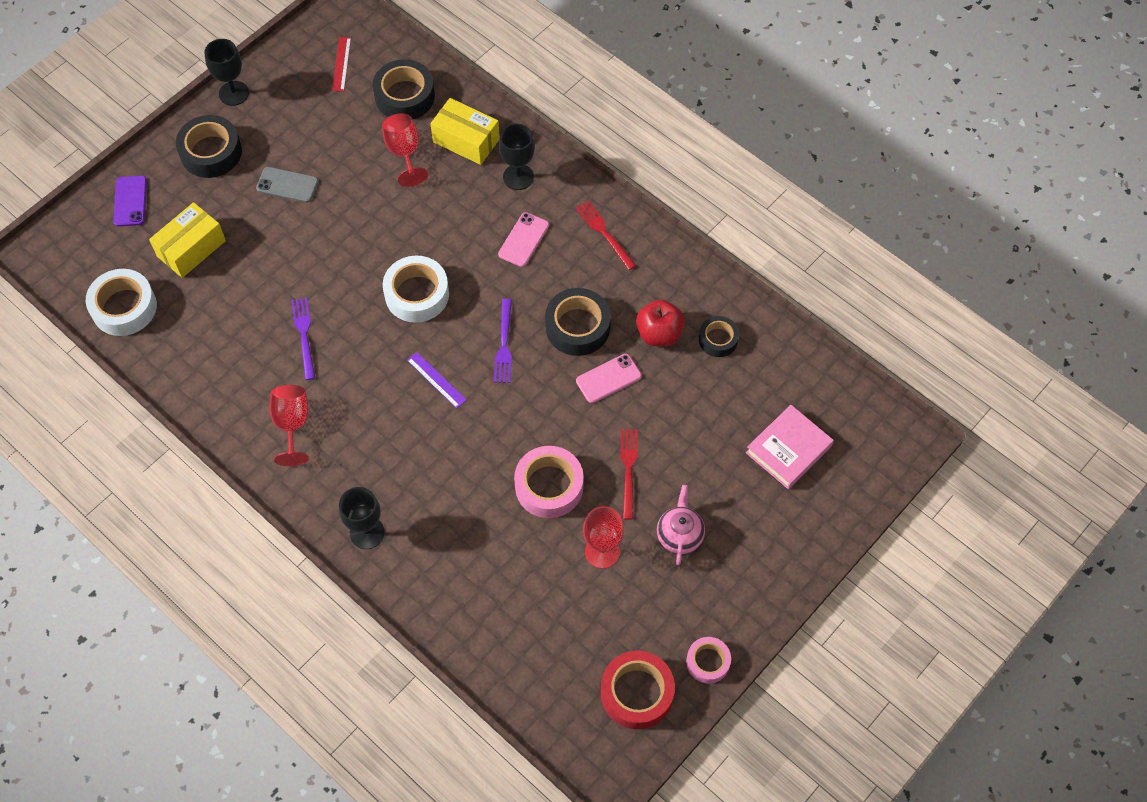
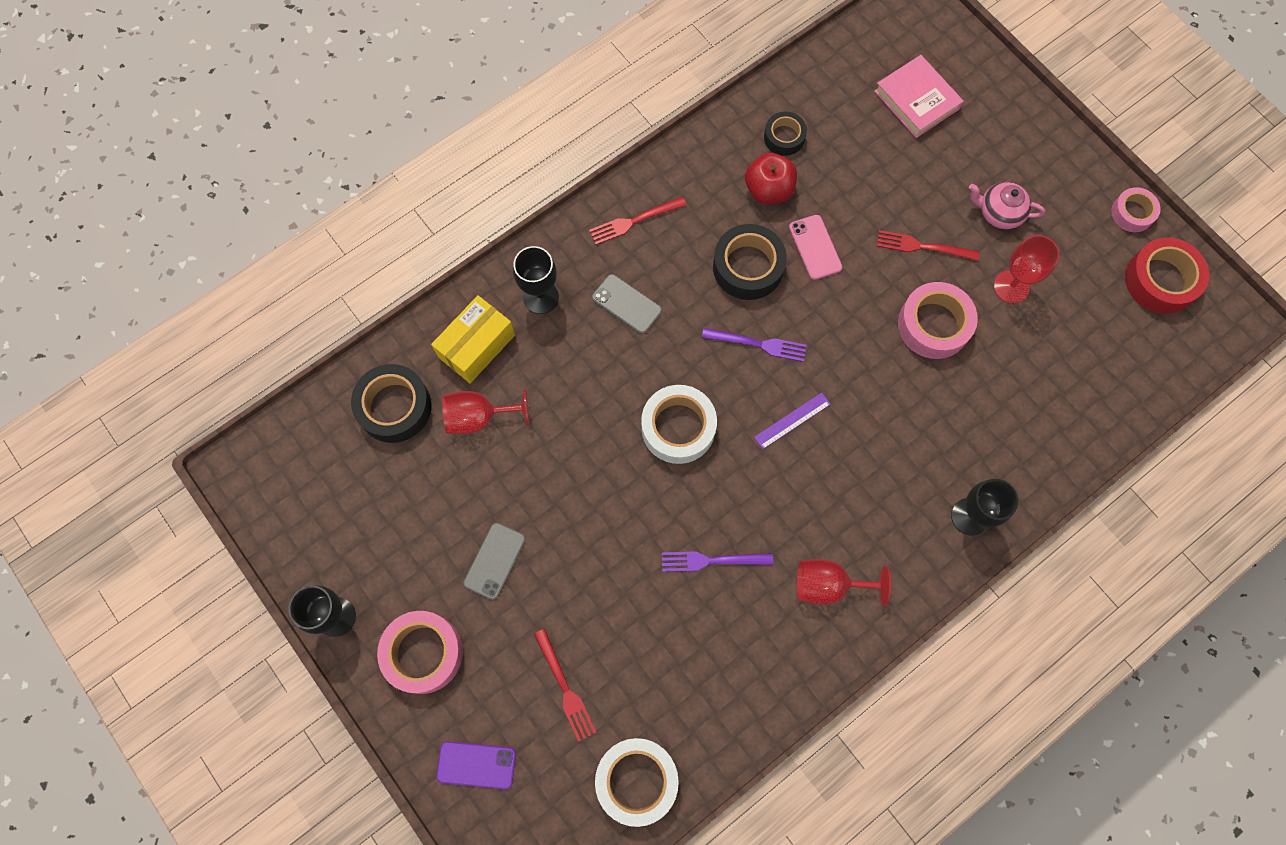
camera: 80 degrees left, 10 degrees up
(191, 248) = (565, 688): yellow box -> red fork
(211, 152) = (423, 653): black tape -> pink tape
(341, 64) = (325, 477): red ruler -> none
(524, 240) = (626, 304): pink phone -> grey phone

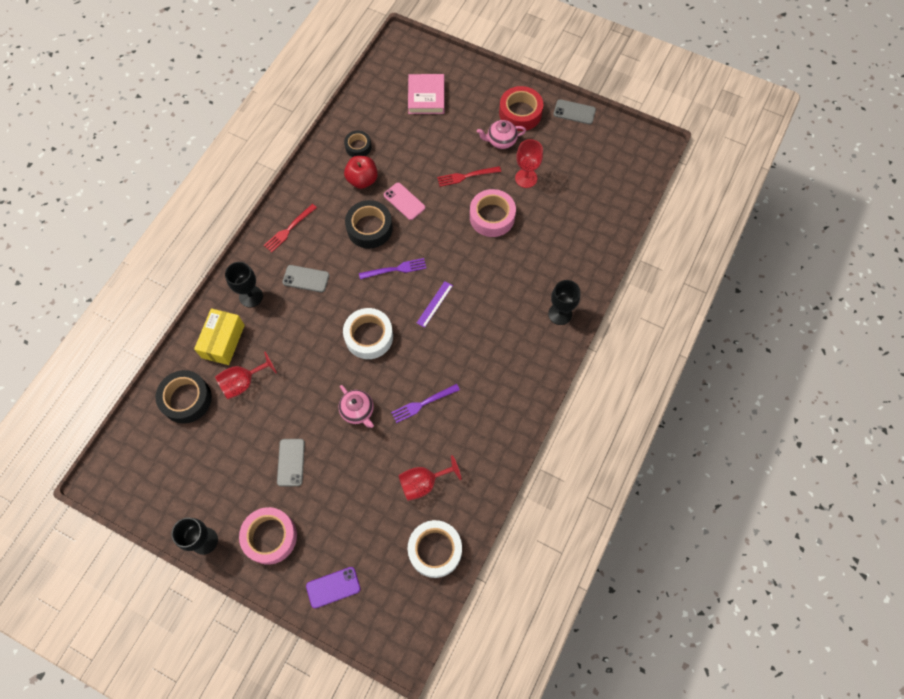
camera: 25 degrees left, 5 degrees down
(565, 688) = (368, 517): red fork -> none
(616, 529) = (358, 411): none -> pink teapot
(828, 585) = (497, 387): red goblet -> red goblet (423, 483)
(916, 100) = (426, 97): pink book -> pink book turned 60 degrees clockwise
(1132, 213) = (574, 112): pink tape -> grey phone
(1160, 280) = (606, 142): red tape -> red tape (520, 113)

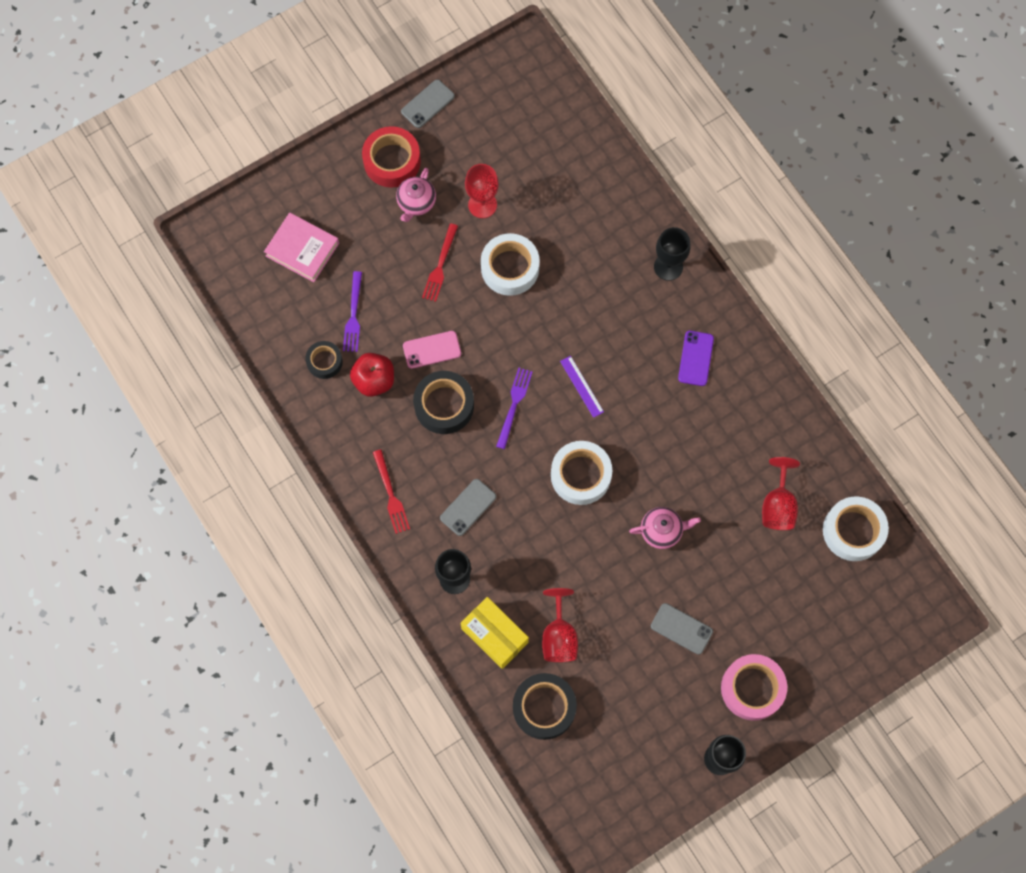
camera: 60 degrees left, 5 degrees up
(333, 587) = (838, 650): purple phone -> purple phone (696, 358)
(423, 403) = (691, 460): purple fork -> purple fork (353, 315)
(492, 217) = (510, 268): pink tape -> white tape

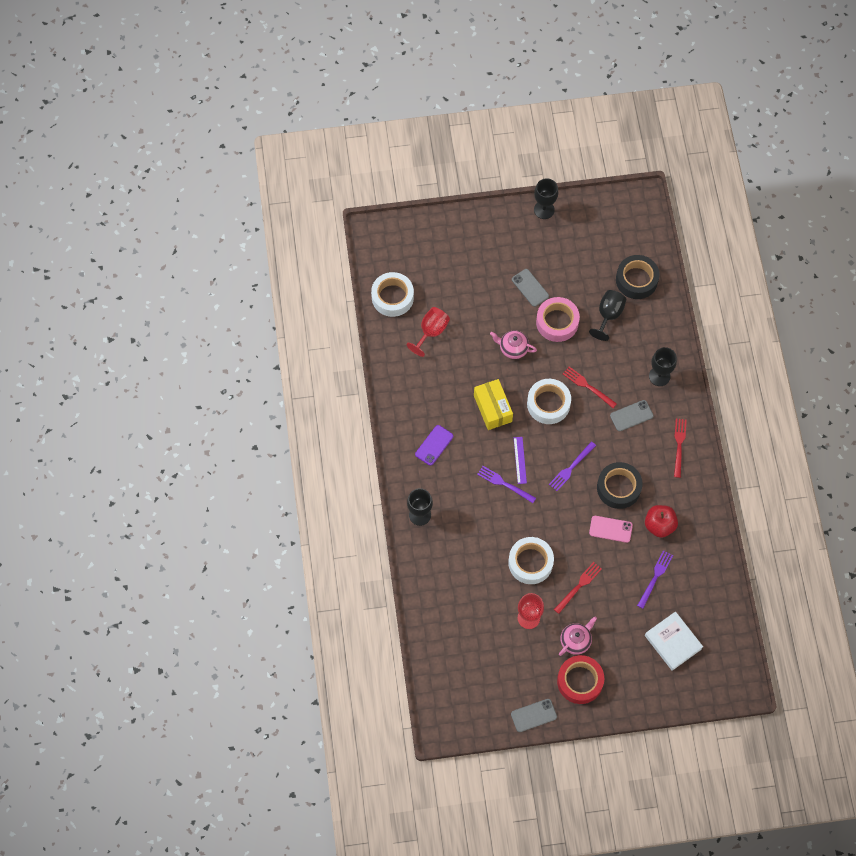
camera: 155 degrees left, 5 degrees down
(302, 249) = (673, 642): pink book -> white book
(324, 362) = (688, 553): black tape -> none
(494, 635) = (648, 332): yellow box -> yellow box (492, 408)
(541, 522) = (587, 386): none -> red fork
(559, 636) = (608, 315): red goblet -> black goblet
(586, 348) = (504, 484): none -> purple fork
(752, 688) = (504, 238): pink tape -> pink tape (557, 322)

